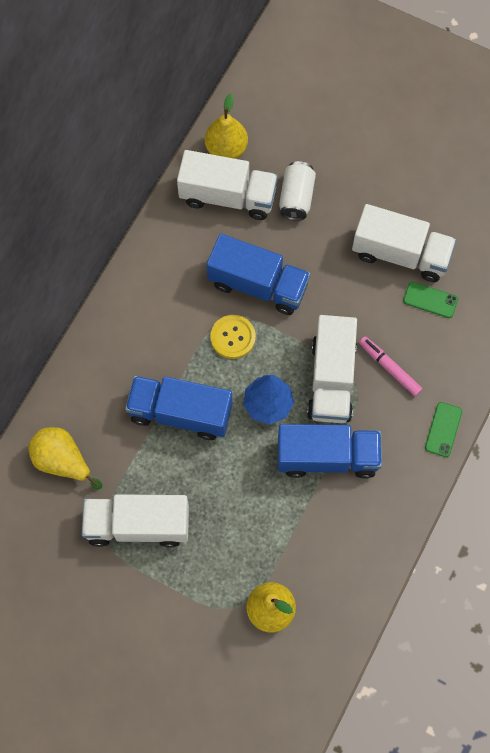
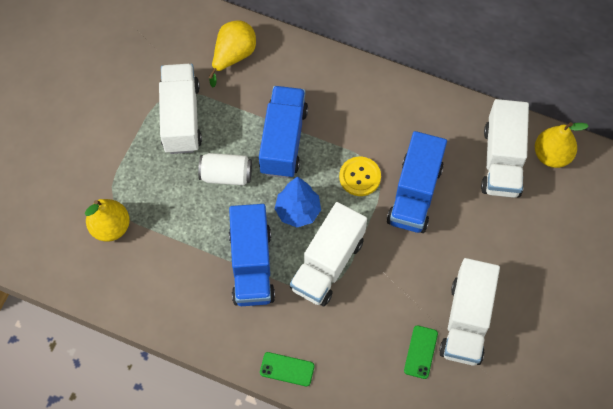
camera: 85 degrees right, 5 degrees down
(296, 198) = (511, 221): white can -> white can (226, 175)
(331, 379) = (328, 264): white truck -> white truck turned 60 degrees counterclockwise
(389, 368) = (344, 316): pink marker -> none

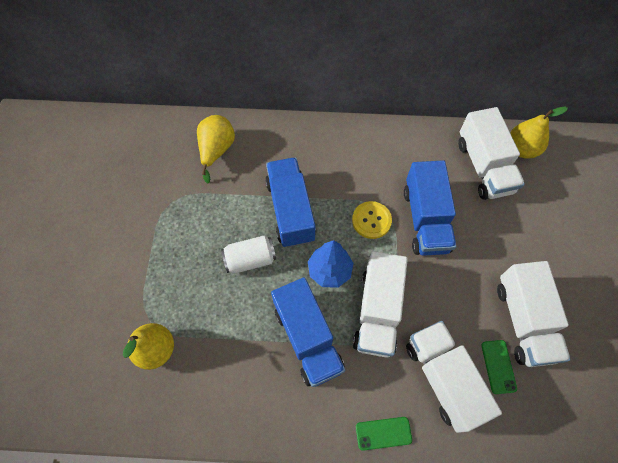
camera: 20 degrees left, 0 degrees up
(181, 118) = (189, 220): white truck -> white truck (443, 378)

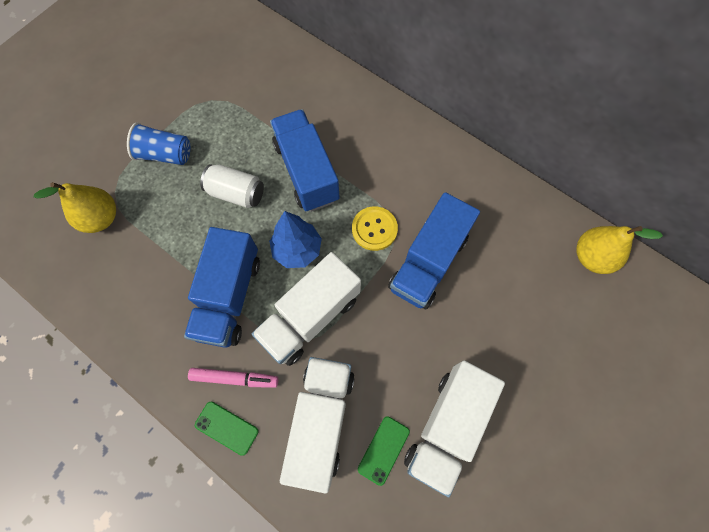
camera: 35 degrees right, 5 degrees up
(169, 266) = (165, 154): none -> blue cup
(216, 150) = (285, 77): yellow pear -> none
(290, 210) = (306, 172): blue truck -> blue truck turned 45 degrees counterclockwise
(360, 394) = (234, 378): none -> pink marker
(484, 167) = (534, 249): white truck -> none

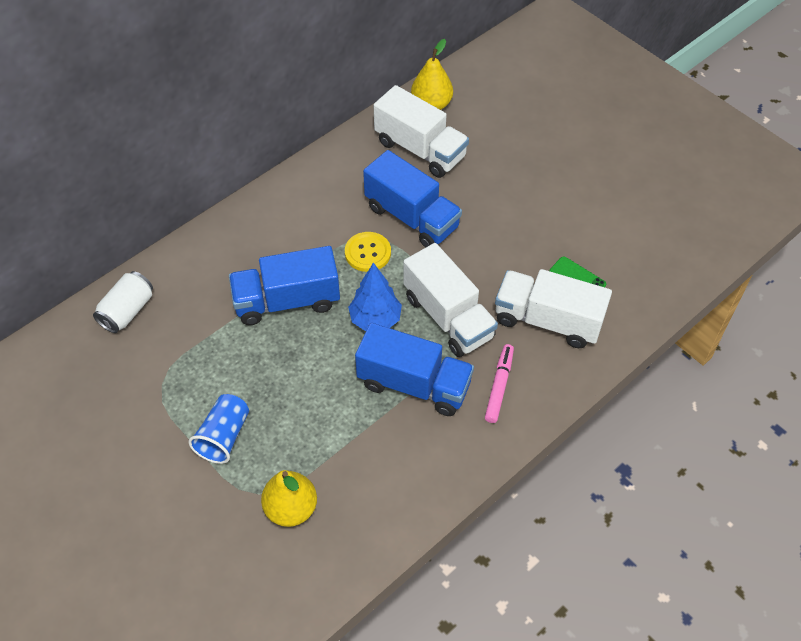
camera: 80 degrees left, 15 degrees down
(226, 428) = (545, 397): green phone -> none
(236, 193) = (295, 368): white can -> white can (127, 311)
(447, 426) = (562, 231): white truck -> white truck (420, 149)

